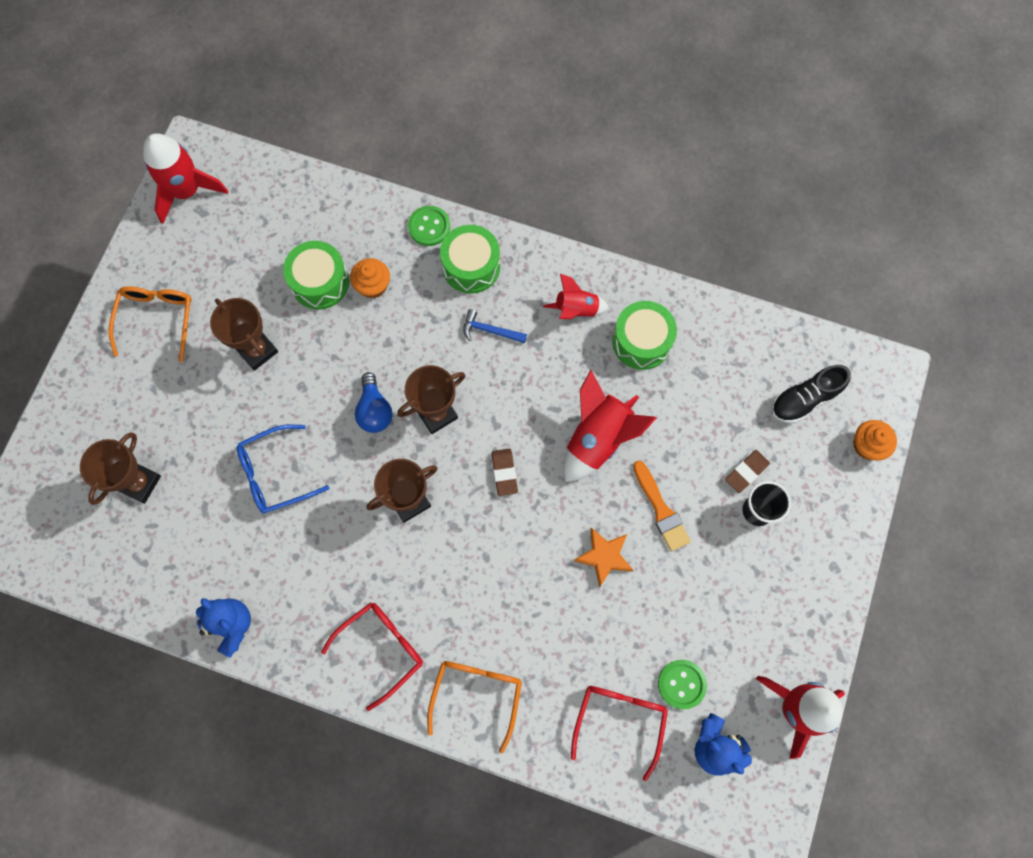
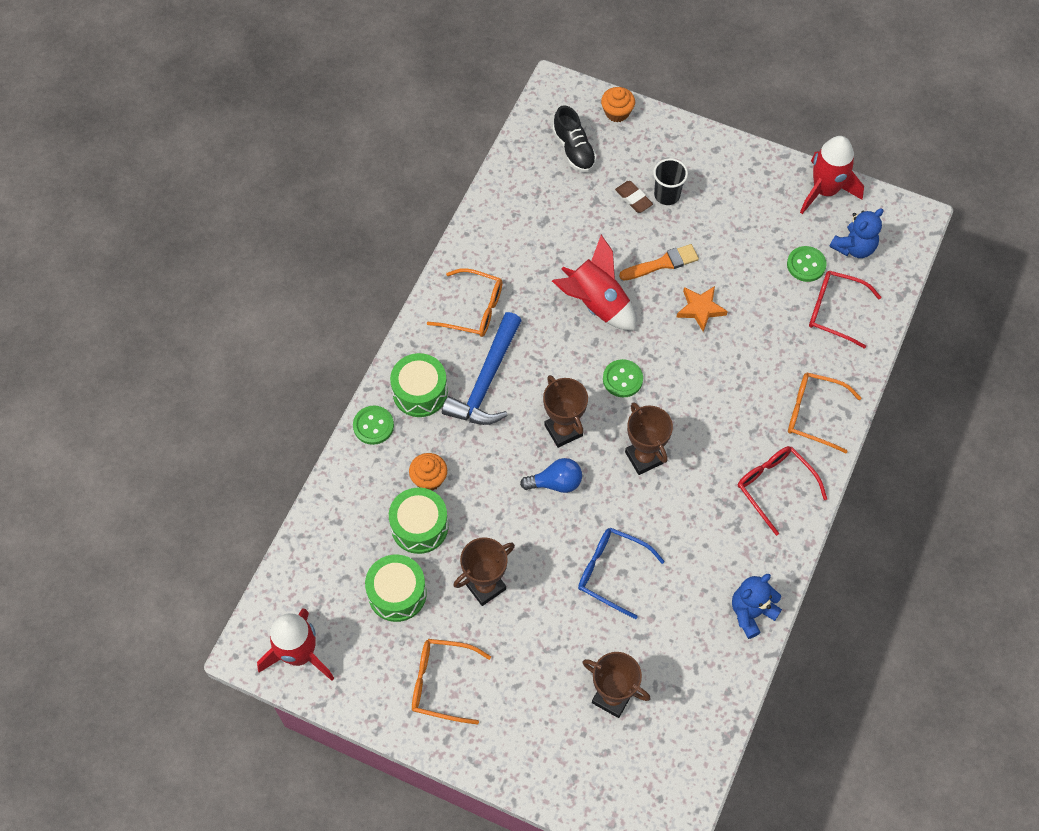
camera: 85 degrees left, 10 degrees down
(275, 474) = (611, 572): blue glasses -> blue glasses turned 135 degrees clockwise
(490, 331) = (486, 380): blue hammer -> blue hammer, size x2.12
(504, 473) = (622, 379): brown eraser -> green button
(576, 310) = (474, 309): red rocket -> orange glasses
(641, 341) = (510, 261): green drum -> green drum (397, 593)

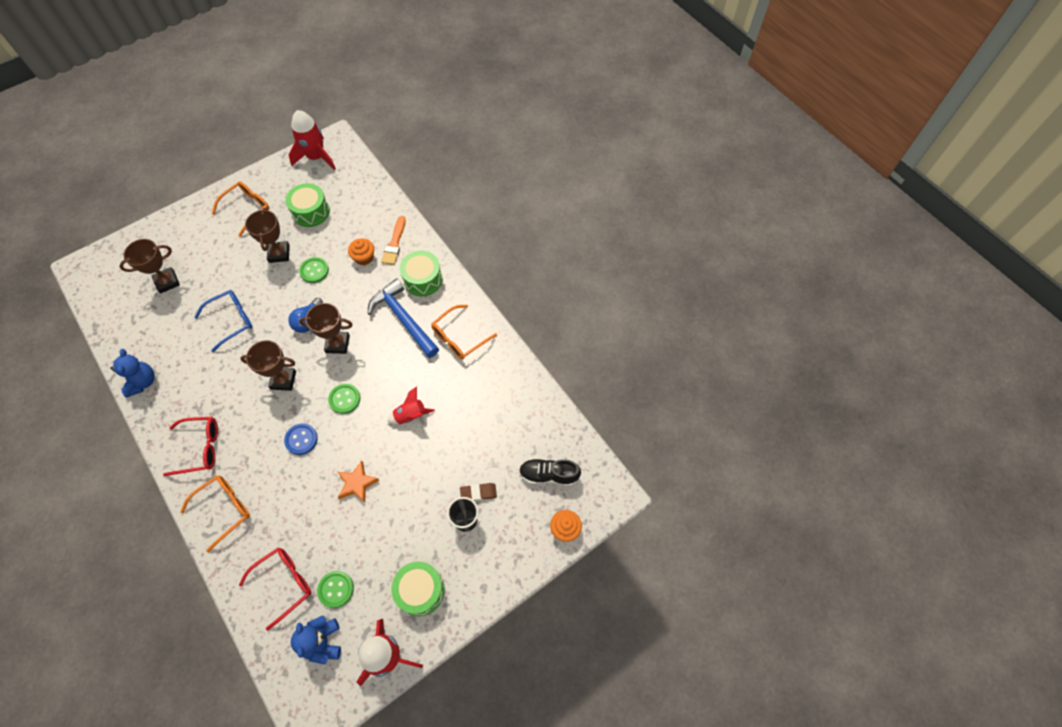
camera: 120 degrees right, 0 degrees up
(373, 426) = (419, 246): green button -> green button (314, 271)
(419, 526) = (339, 239): green drum -> green drum (420, 590)
(596, 303) = (411, 415): red rocket -> red rocket, size x0.60
(662, 263) = (411, 480): orange brush -> orange brush (394, 243)
(694, 392) = (301, 439): none -> blue button

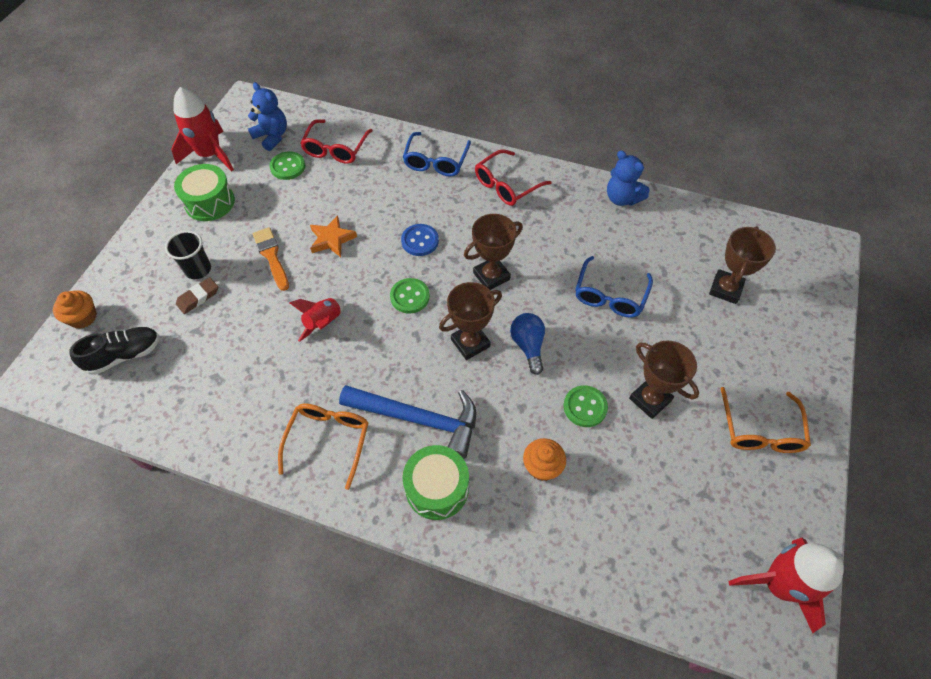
camera: 145 degrees right, 5 degrees down
(224, 509) = (436, 162): orange glasses -> blue glasses
(311, 212) = (680, 485): green drum -> none
(394, 243) = (521, 516): orange brush -> orange brush (271, 256)

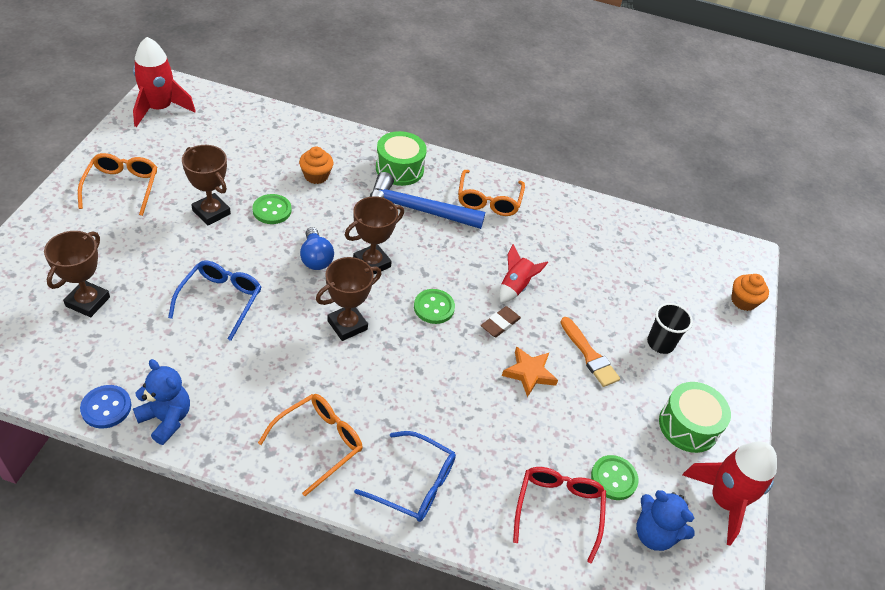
camera: 170 degrees right, 10 degrees down
(124, 355) = (685, 268): black shoe -> none
(198, 297) = (646, 315): brown eraser -> brown eraser (500, 324)
(420, 241) = (428, 368): blue button -> blue button (106, 407)
(436, 162) = (415, 484): blue glasses -> blue glasses turned 105 degrees clockwise
(506, 185) = (319, 442): red glasses -> orange glasses

